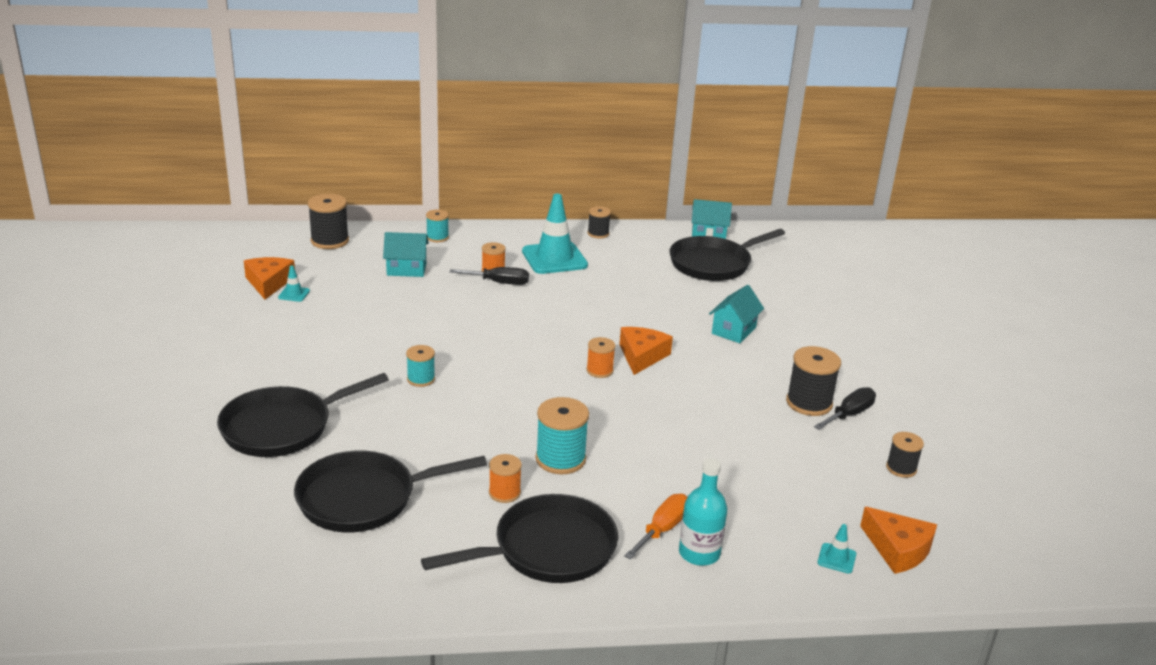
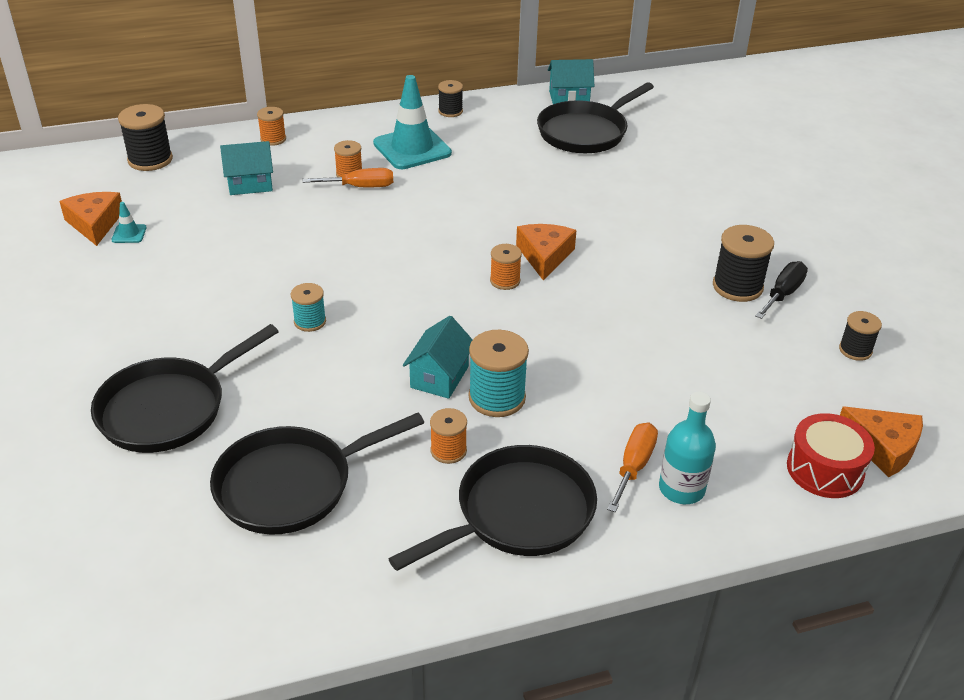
camera: 10 degrees left, 10 degrees up
(437, 237) = (273, 139): turquoise spool -> orange spool
(499, 283) = (360, 187): black screwdriver -> orange screwdriver
(734, 330) = (632, 210): turquoise house -> turquoise house (439, 377)
(836, 558) = (825, 469): turquoise traffic cone -> red drum

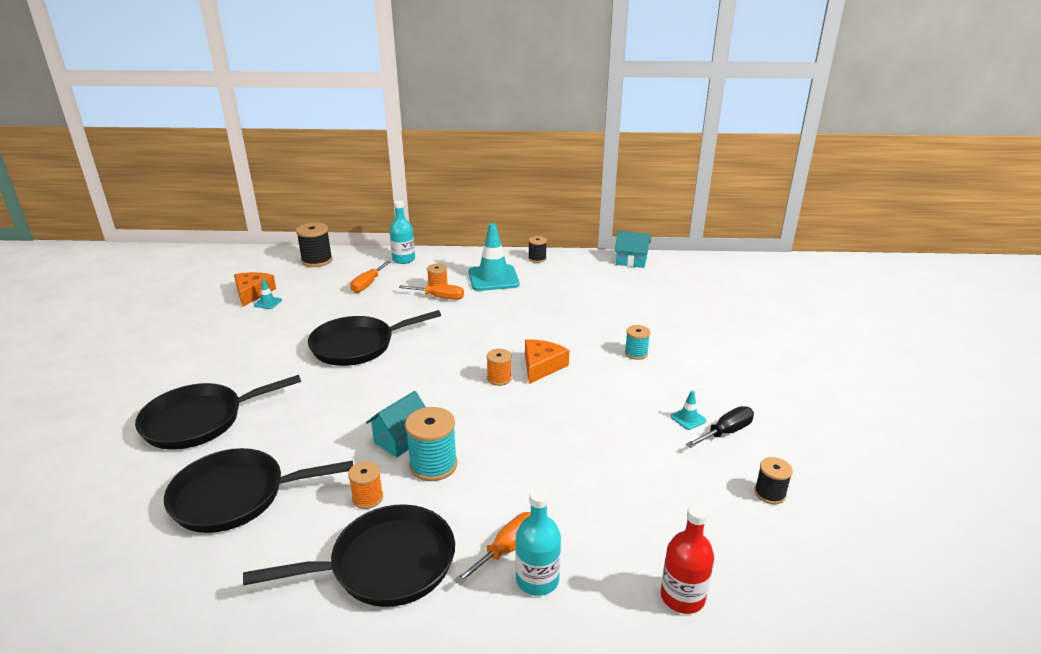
camera: 20 degrees right, 10 degrees down
(250, 184) = (368, 284): turquoise house -> orange screwdriver
(273, 139) = (403, 259): orange spool -> turquoise bottle
(310, 321) = (338, 380): turquoise spool -> turquoise spool (636, 353)
(585, 132) = (629, 286): black pan -> black pan (358, 345)
(737, 287) = (688, 418): black spool -> turquoise traffic cone
(825, 469) = (682, 597): red drum -> red bottle
(882, 447) = (752, 590): orange cheese -> none

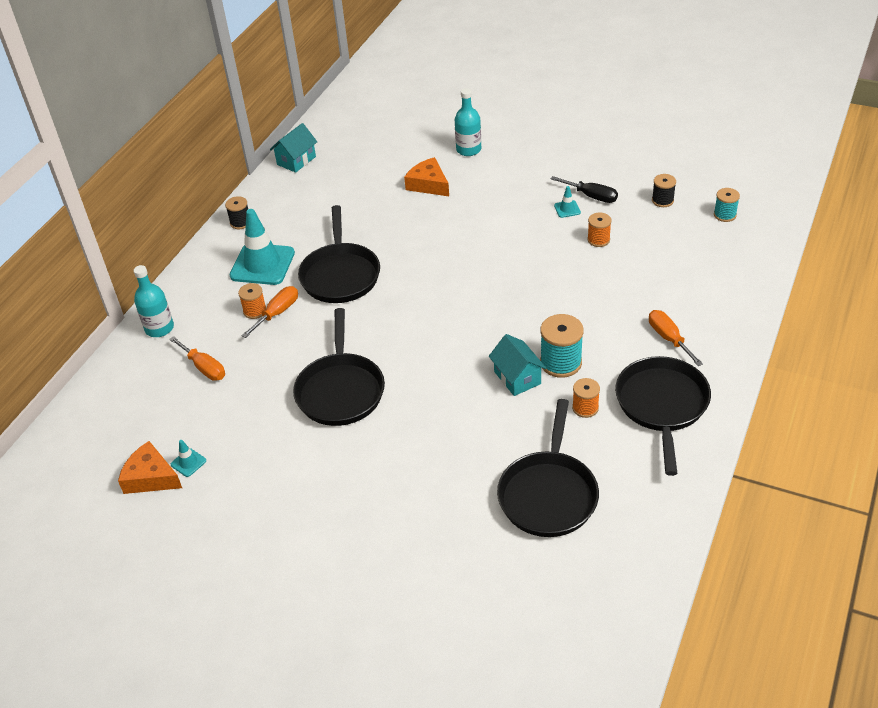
camera: 65 degrees left, 15 degrees up
(199, 421) = (417, 524): black pan -> black pan (340, 275)
(317, 261) = (100, 409): black spool -> none
(499, 378) = (457, 300): orange spool -> orange spool (598, 240)
(537, 580) = (702, 330): turquoise bottle -> turquoise bottle (468, 149)
(541, 366) = (452, 269): orange cheese -> orange cheese (428, 184)
(636, 353) = (464, 208): turquoise spool -> turquoise spool (725, 215)
(682, 597) = (736, 269): red bottle -> none
(726, 432) = (591, 196): black screwdriver -> black screwdriver turned 135 degrees clockwise

